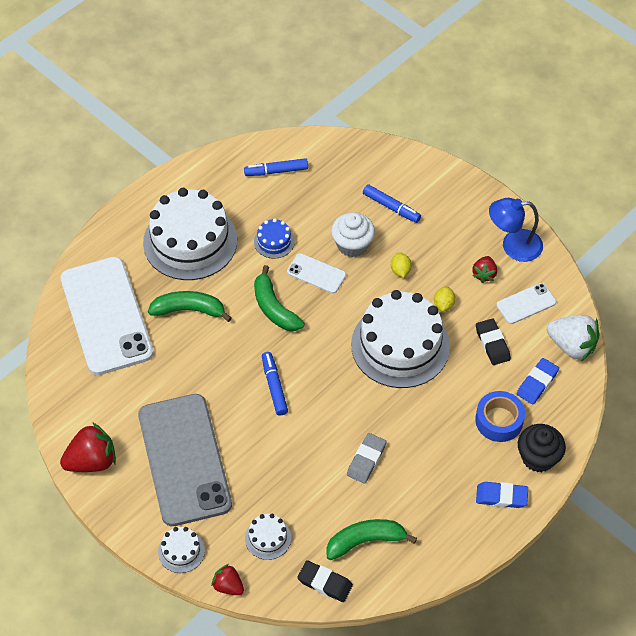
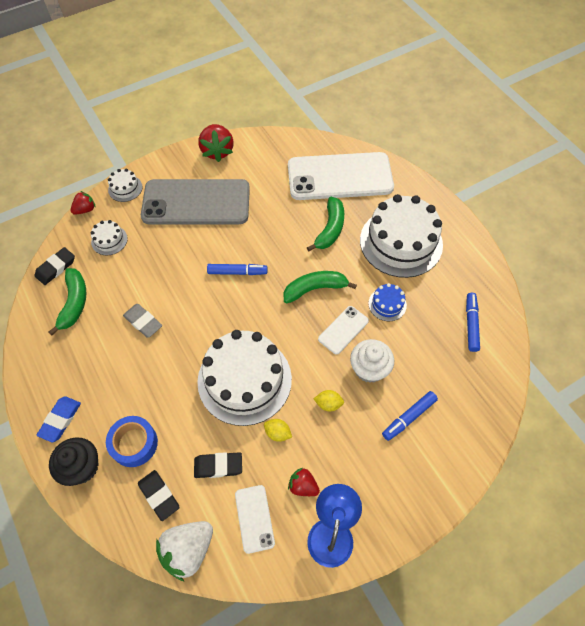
camera: 105 degrees right, 5 degrees up
(537, 383) = (159, 495): blue eraser -> black eraser

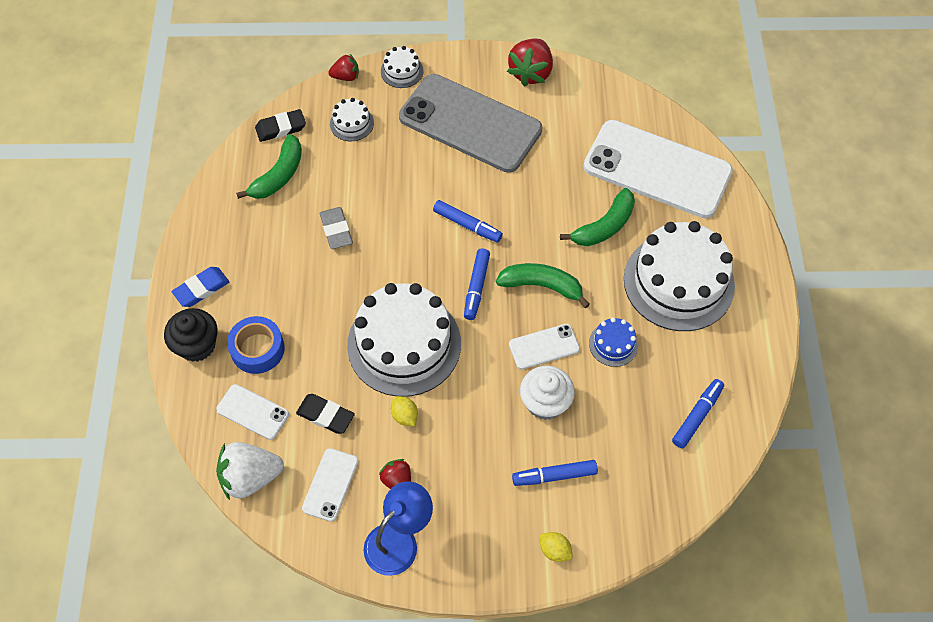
camera: 30 degrees right, 0 degrees up
(159, 495) = (253, 412): black eraser -> white phone
(271, 312) = (476, 287): none -> blue marker
(328, 404) = (476, 415): yellow lemon -> yellow lemon (554, 550)

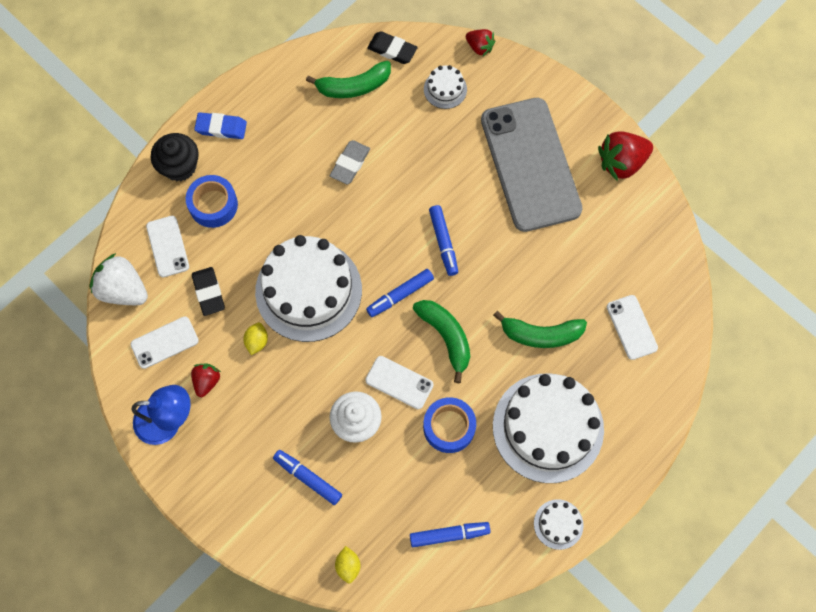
camera: 45 degrees right, 10 degrees up
(402, 71) = (525, 77): white cake -> white cake (558, 524)
(554, 550) = (254, 526): yellow lemon -> yellow lemon (348, 566)
(613, 344) = (449, 427): blue cake -> blue tape
(657, 169) = (631, 327): white phone -> white phone, size x0.44

